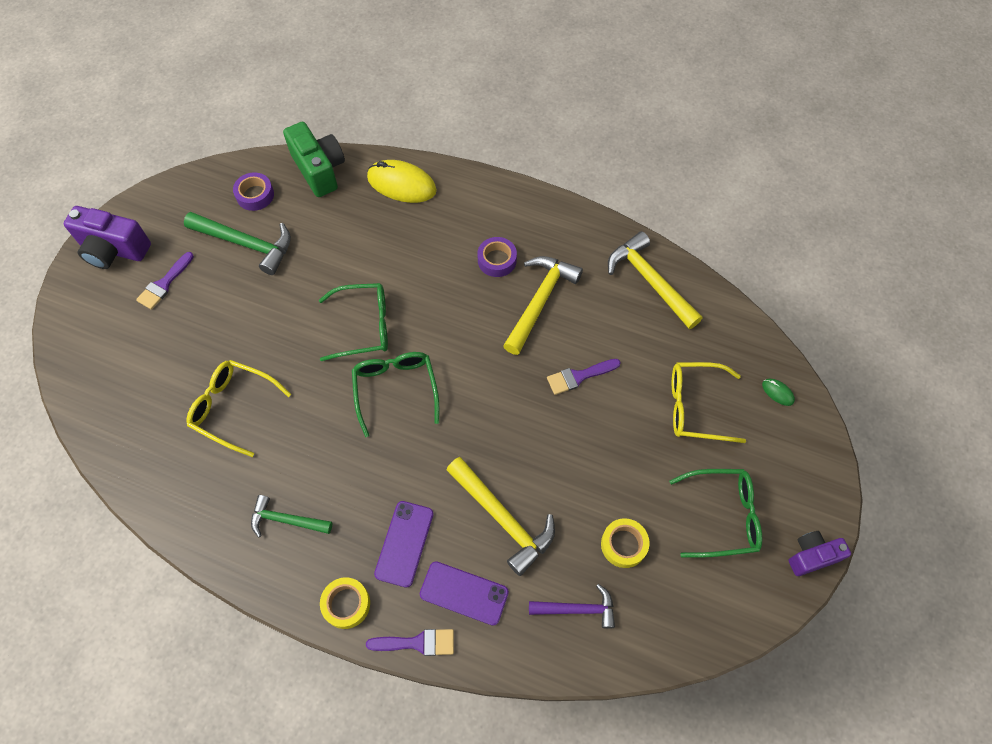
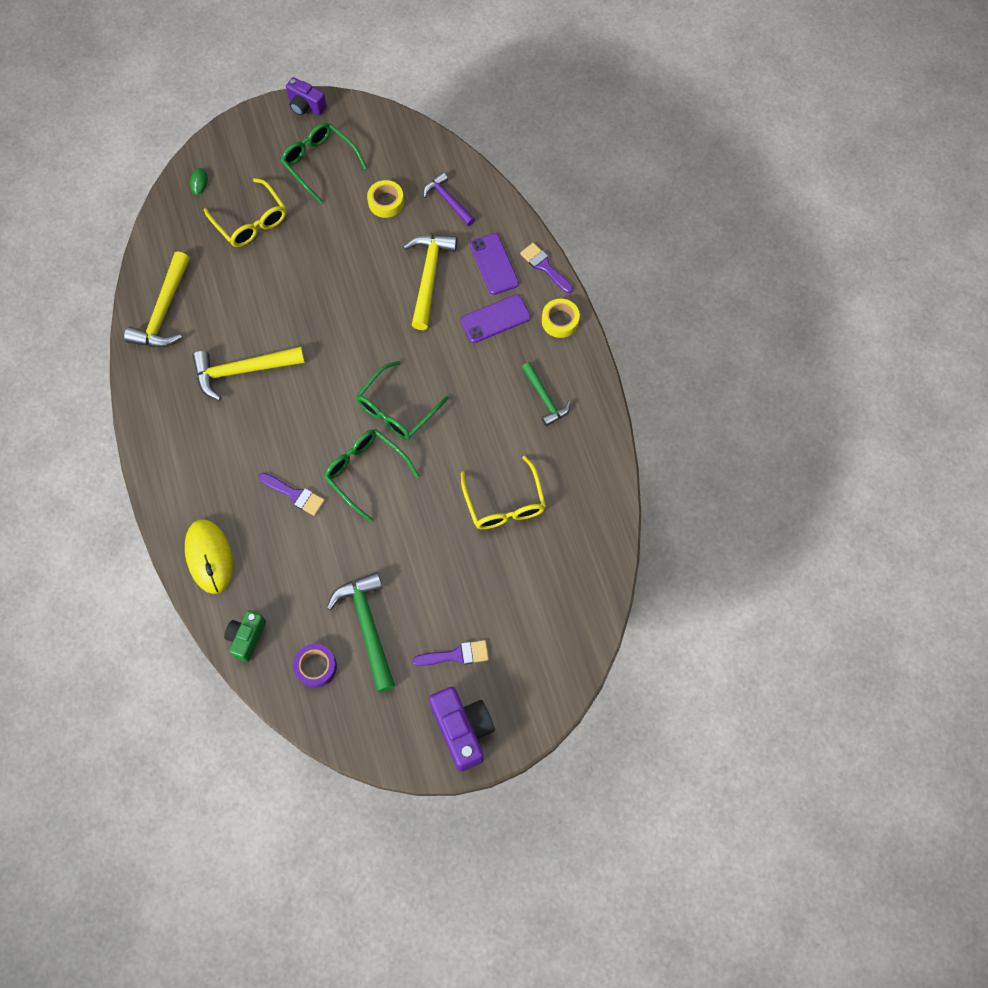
camera: 130 degrees left, 5 degrees up
(319, 170) = (247, 638): green camera -> green camera, size x0.62
(497, 260) = (229, 426): purple tape -> none
(579, 376) = (286, 303): purple brush -> purple brush (295, 495)

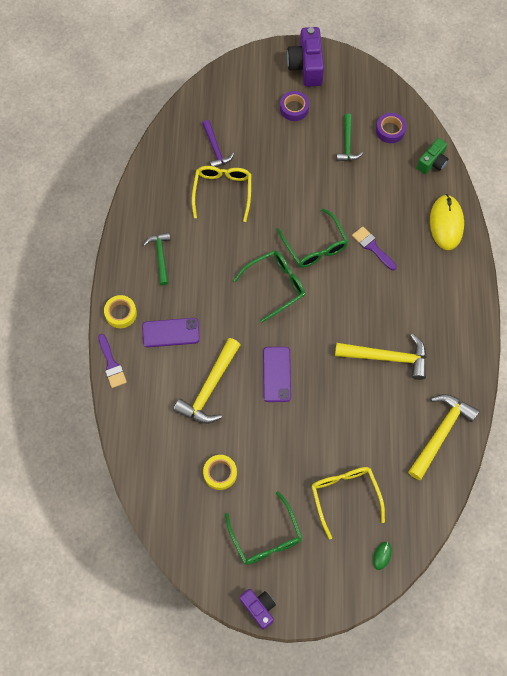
camera: 160 degrees left, 0 degrees up
(367, 626) = (347, 144): green hammer -> green hammer, size x0.63
(448, 200) = (166, 456): purple hammer -> purple hammer (215, 149)
(456, 655) = (294, 108): purple brush -> purple tape
(494, 264) = (152, 381): purple phone -> purple phone (277, 374)

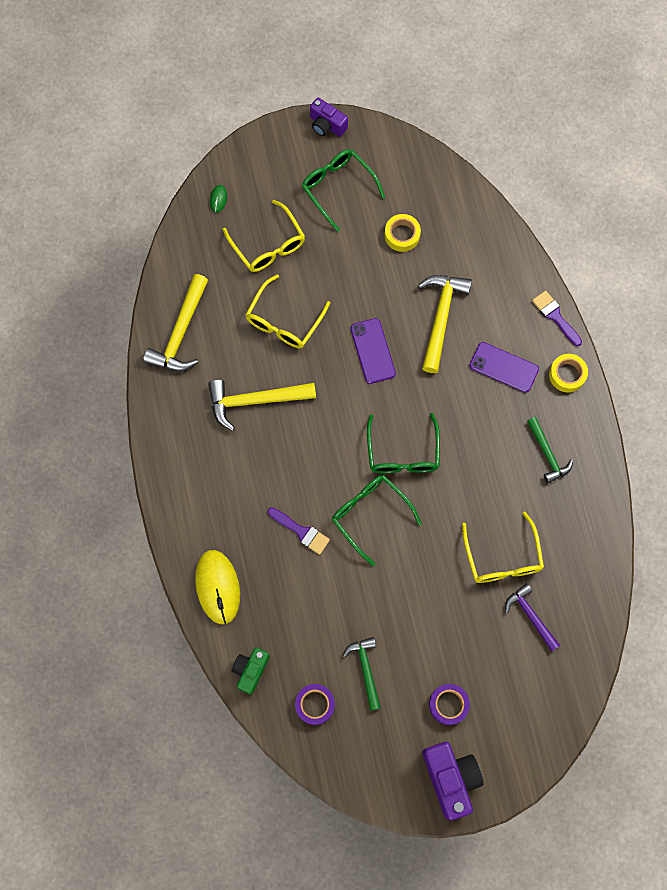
camera: 165 degrees right, 5 degrees up
(171, 332) = (503, 367): purple phone -> purple phone turned 45 degrees clockwise
(276, 285) = (403, 453): green glasses -> green glasses turned 45 degrees counterclockwise
(347, 420) = (284, 321): none -> yellow glasses

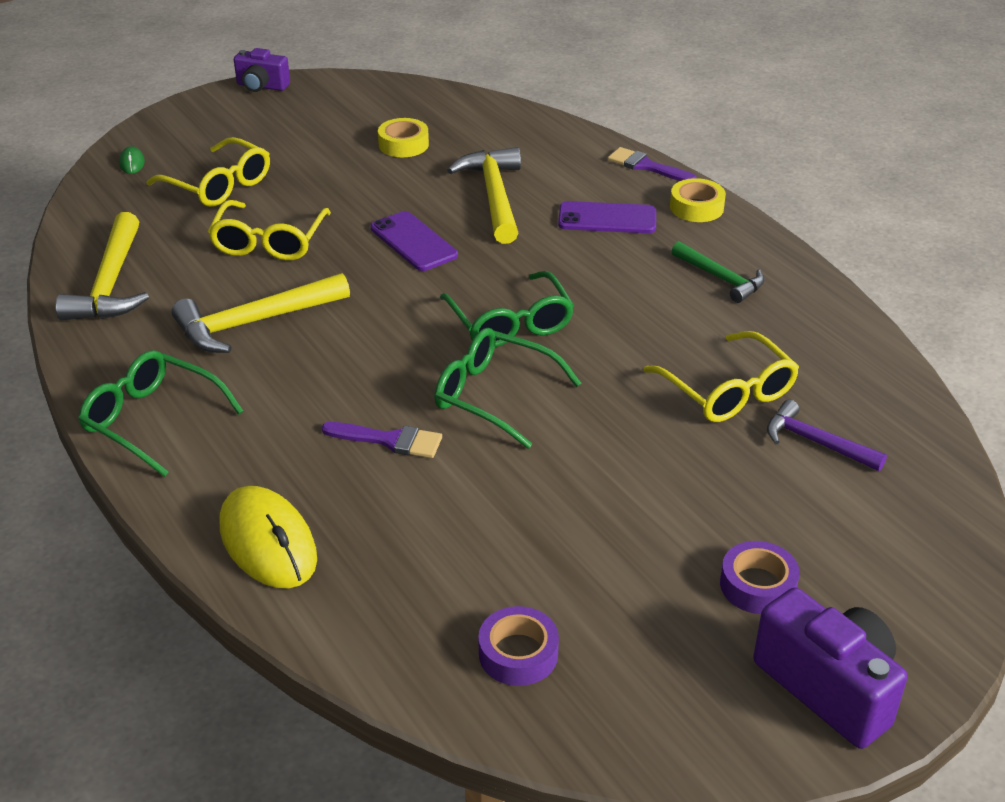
camera: 20 degrees left, 35 degrees down
(251, 670) = (374, 639): green camera -> none
(338, 188) = (298, 126): green glasses -> green glasses (152, 420)
(365, 669) = (585, 579): green hammer -> none

